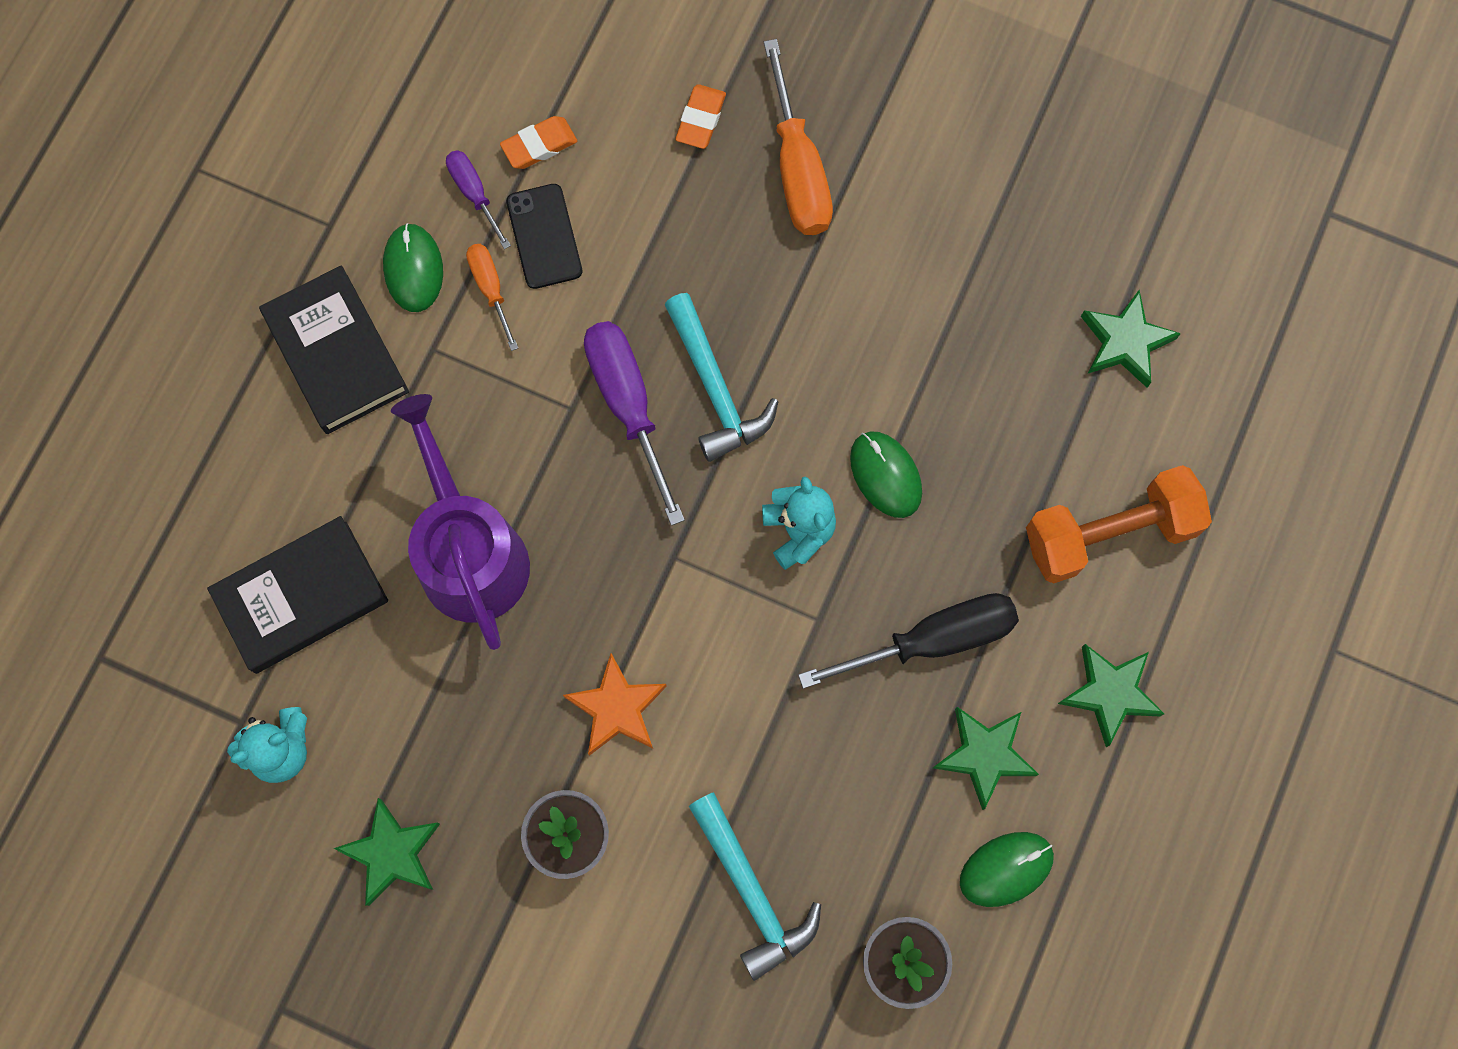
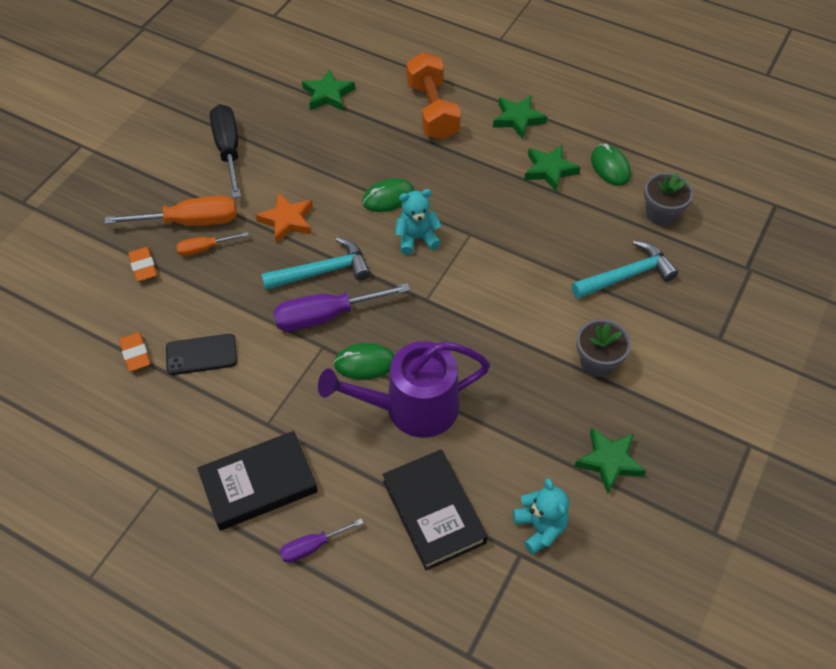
camera: 85 degrees left, 20 degrees down
(413, 269) = (206, 432): green mouse -> green mouse (365, 363)
(474, 194) = (160, 393): purple screwdriver -> purple screwdriver (312, 546)
(491, 289) = (231, 387): orange screwdriver -> orange screwdriver (205, 248)
(617, 708) = (518, 333): orange star -> orange star (287, 220)
(700, 119) = (143, 267): orange eraser -> orange eraser turned 45 degrees clockwise
(932, 640) = (485, 186): black screwdriver -> black screwdriver (228, 150)

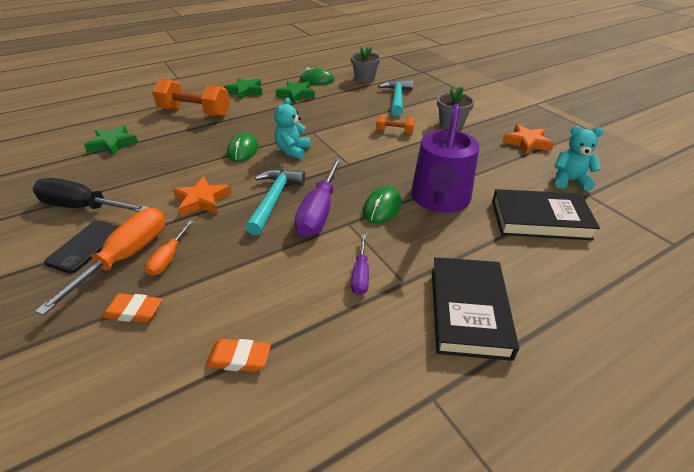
camera: 60 degrees left, 15 degrees down
(201, 354) = (289, 302): black phone -> black phone (85, 246)
(312, 546) = (553, 297): purple screwdriver -> purple screwdriver (360, 275)
(531, 310) = (394, 131): none -> orange dumbbell
(609, 461) = (526, 143): green star -> orange star

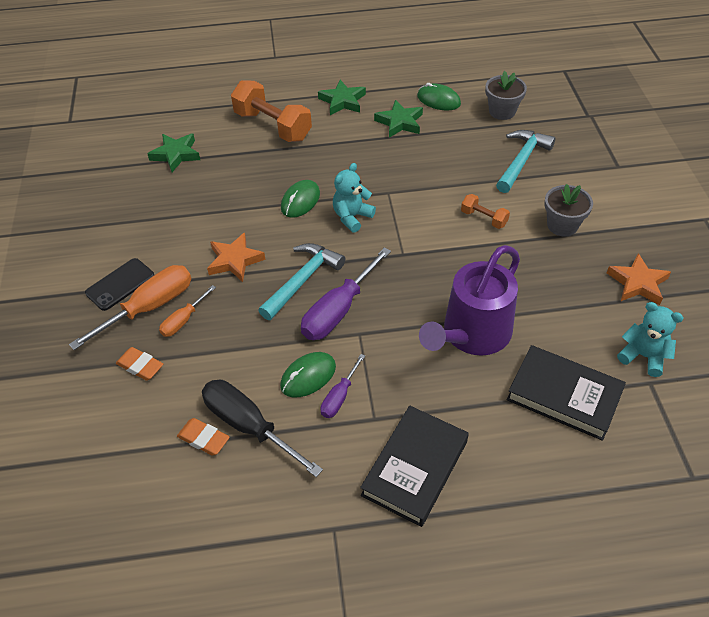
camera: 25 degrees right, 10 degrees up
(83, 207) = (129, 236): black screwdriver -> black screwdriver (249, 426)
(382, 207) = (404, 325): green mouse -> green mouse (308, 376)

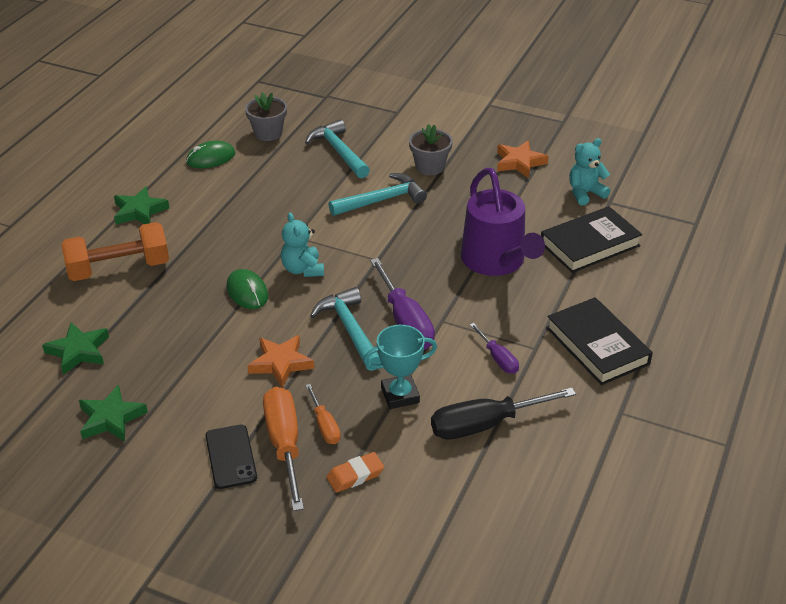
camera: 60 degrees left, 10 degrees down
(204, 439) = (476, 459): orange eraser -> none
(247, 350) = (400, 395): none -> turquoise trophy
(308, 376) = (461, 368): green mouse -> none
(399, 122) = (213, 191): green star -> green star (111, 418)
(483, 218) = (382, 200): orange dumbbell -> turquoise hammer

